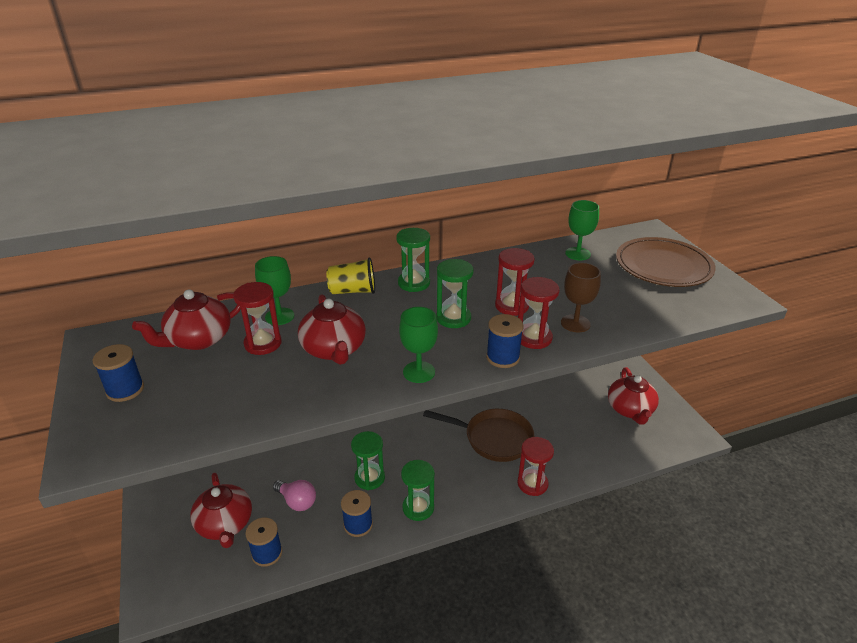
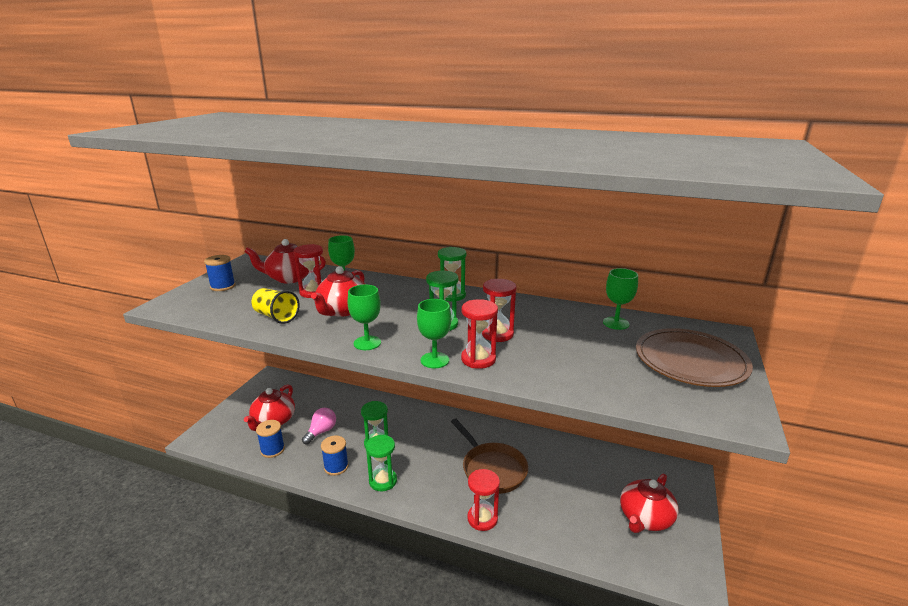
camera: 40 degrees right, 10 degrees down
(297, 501) = (321, 432): pink light bulb -> pink light bulb turned 135 degrees counterclockwise
(353, 291) = (406, 286): yellow cup -> yellow cup (276, 317)
(503, 357) = (434, 360): blue spool -> green goblet
(575, 323) = (529, 365): brown goblet -> none

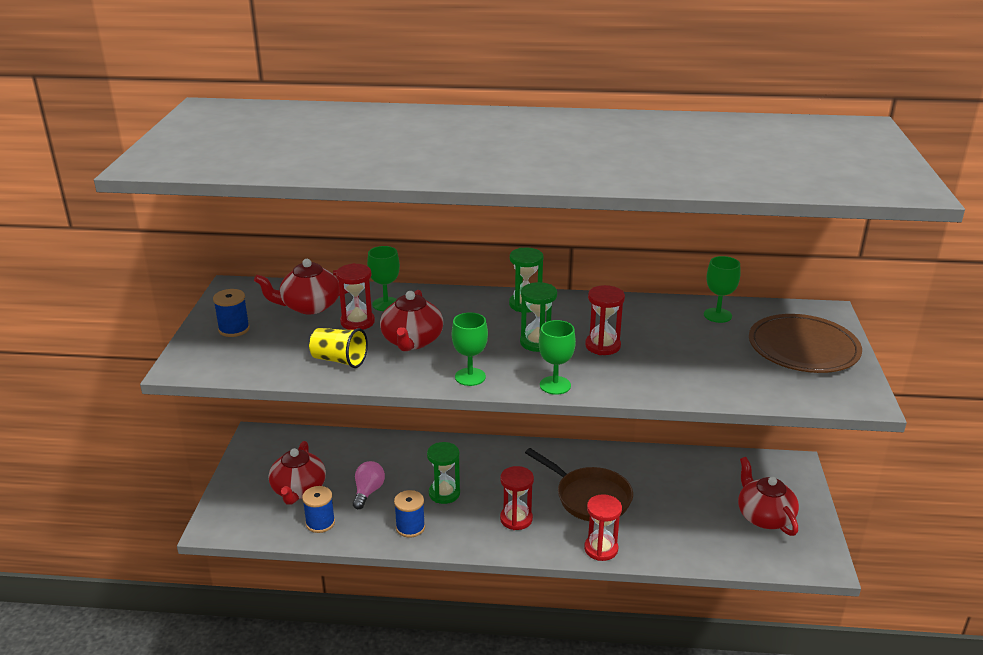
camera: 15 degrees left, 5 degrees up
(383, 481) = (473, 532): green hourglass -> none
(478, 359) = (599, 377): red hourglass -> red hourglass (516, 519)
(645, 518) = (764, 516): red teapot -> red teapot turned 135 degrees clockwise

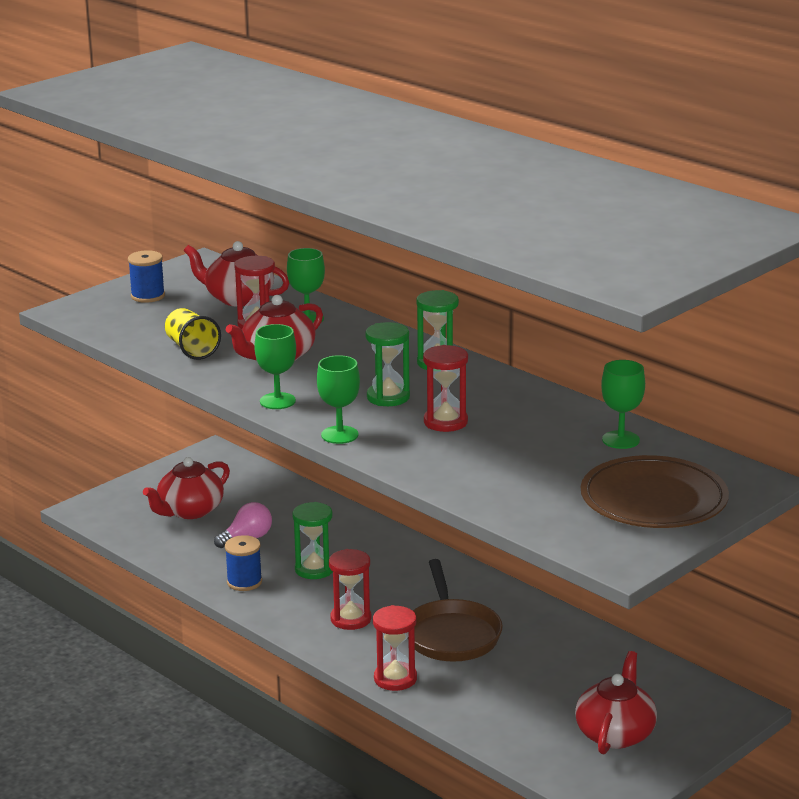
camera: 40 degrees right, 5 degrees down
(320, 523) = (173, 544): blue spool -> none

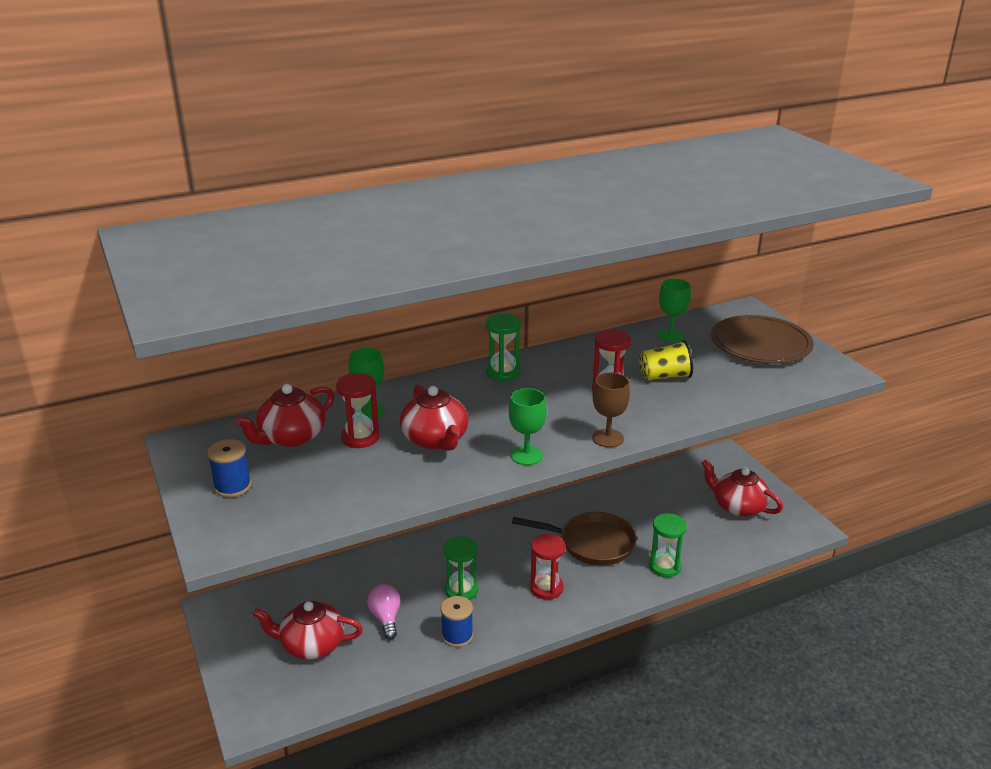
camera: 70 degrees left, 5 degrees up
(190, 511) = (311, 645): red teapot -> red teapot turned 120 degrees clockwise
(191, 349) = (384, 481): yellow cup -> yellow cup (664, 376)
(339, 435) = (608, 438): green goblet -> brown goblet
(388, 397) = (551, 404): green hourglass -> green hourglass (665, 566)
(395, 679) = (639, 585): red hourglass -> none

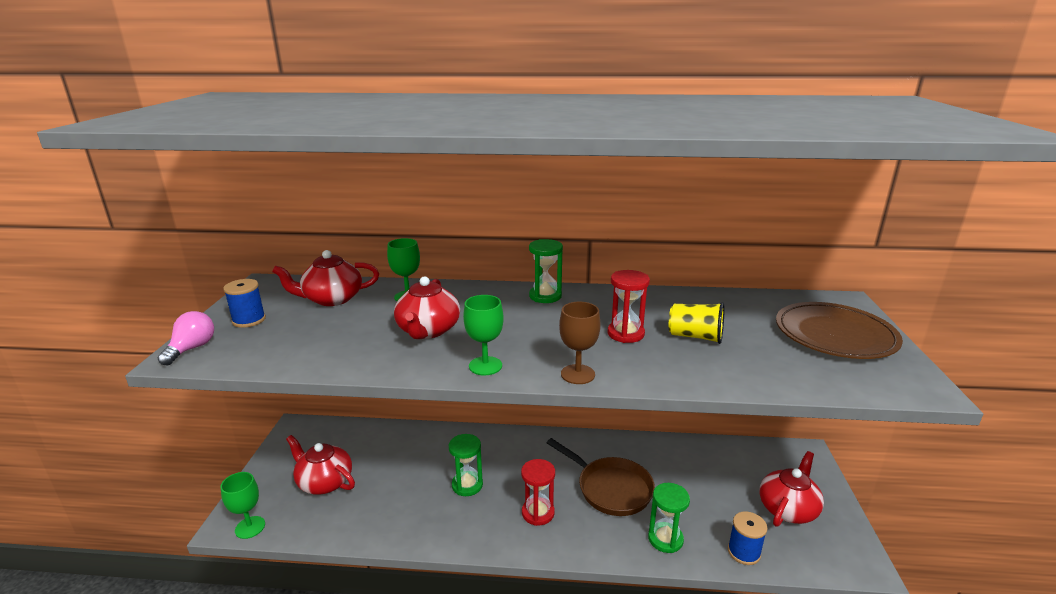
camera: 30 degrees right, 5 degrees down
(360, 437) = (376, 313): red hourglass -> none
(386, 618) = (392, 484): pink light bulb -> pink light bulb (192, 349)
(457, 636) = (430, 523): blue spool -> blue spool (743, 552)
(670, 335) = (737, 304): green goblet -> green goblet (250, 527)
(738, 506) = (788, 508): red teapot -> red teapot turned 60 degrees clockwise

